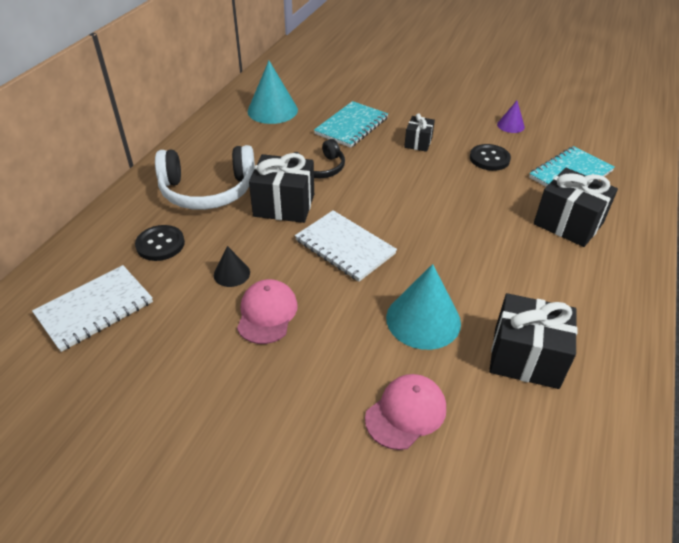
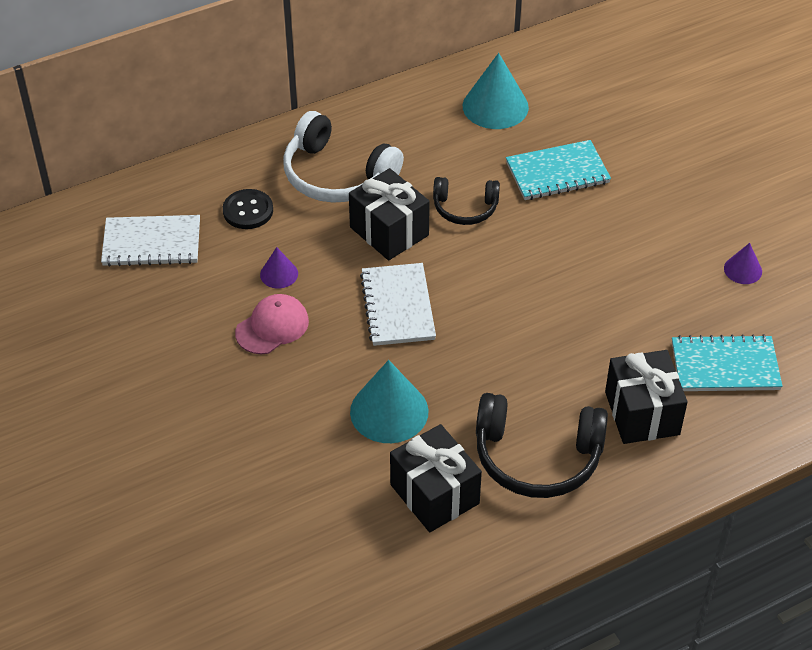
camera: 40 degrees right, 5 degrees up
(231, 273) = (279, 274): black cone -> purple cone
(406, 413) = (293, 468): pink cap -> none
(418, 143) = (605, 233): black gift -> none
(489, 159) = (659, 296): black button -> none
(551, 287) = (537, 457): none -> black headphones

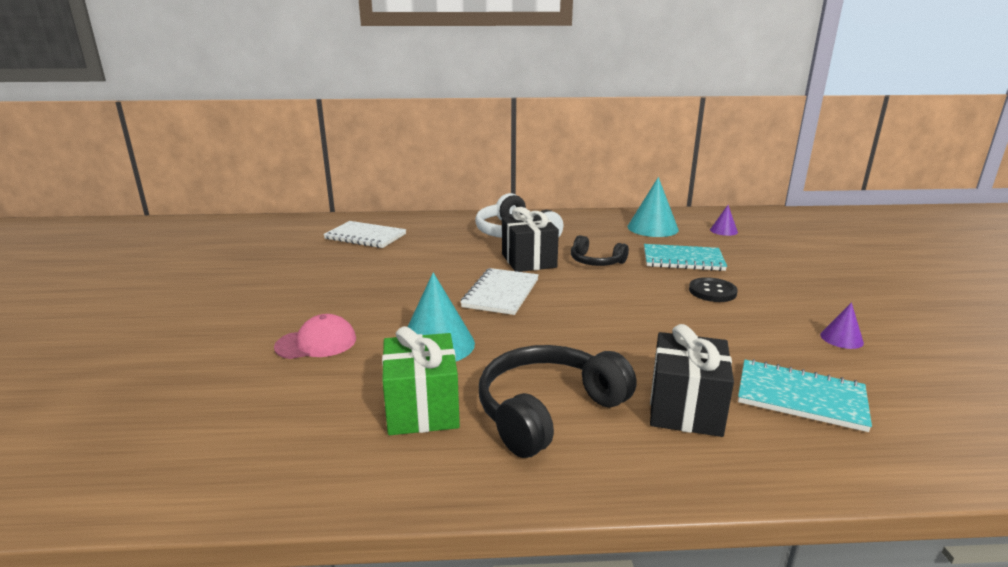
camera: 25 degrees right, 25 degrees down
(248, 211) = (440, 236): black button -> black button (712, 291)
(272, 327) = (397, 283): pink cap -> pink cap (316, 343)
(279, 274) = (430, 263): purple cone -> purple cone (723, 231)
(434, 494) = (422, 408): black gift -> green gift
(537, 457) = (548, 410): black headphones -> black headphones turned 105 degrees clockwise

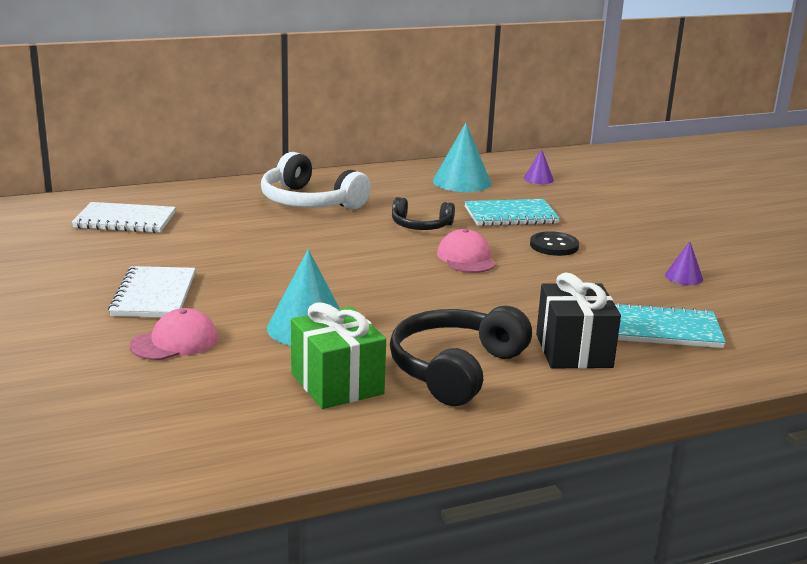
camera: 20 degrees left, 0 degrees up
(501, 293) = (339, 270): white notebook -> white notebook (154, 295)
(528, 260) = (346, 231): black gift -> none
(621, 294) = (466, 258): none -> pink cap

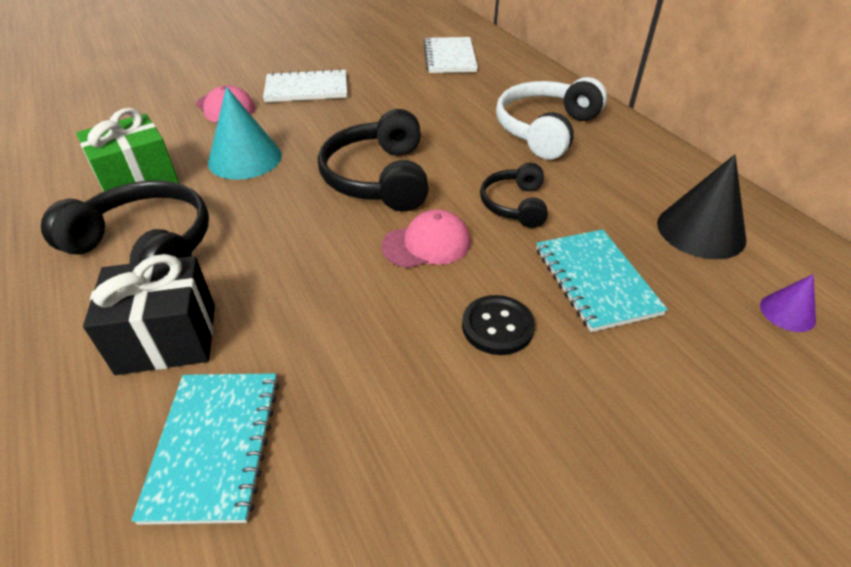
camera: 85 degrees right, 20 degrees up
(367, 268) = (379, 178): none -> black headphones
(462, 182) = (701, 231): turquoise cone -> black cone
(684, 277) = (417, 500): purple cone -> none

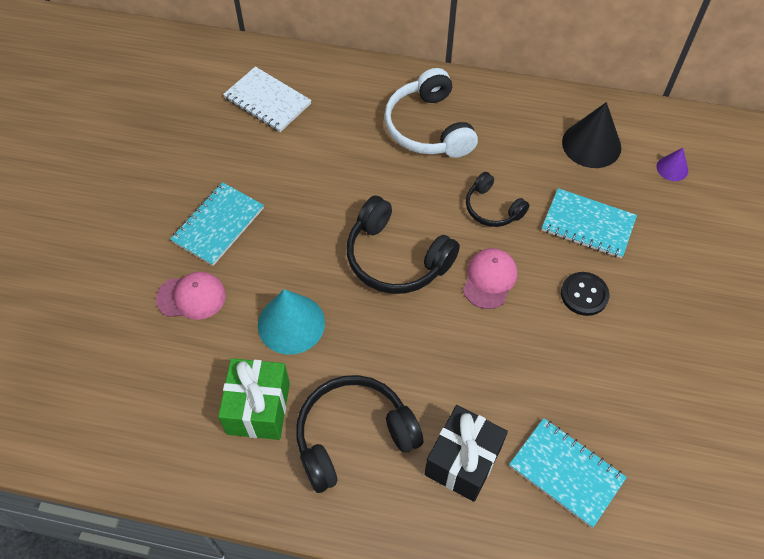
camera: 50 degrees left, 15 degrees up
(306, 89) = (218, 225): white notebook -> turquoise notebook

